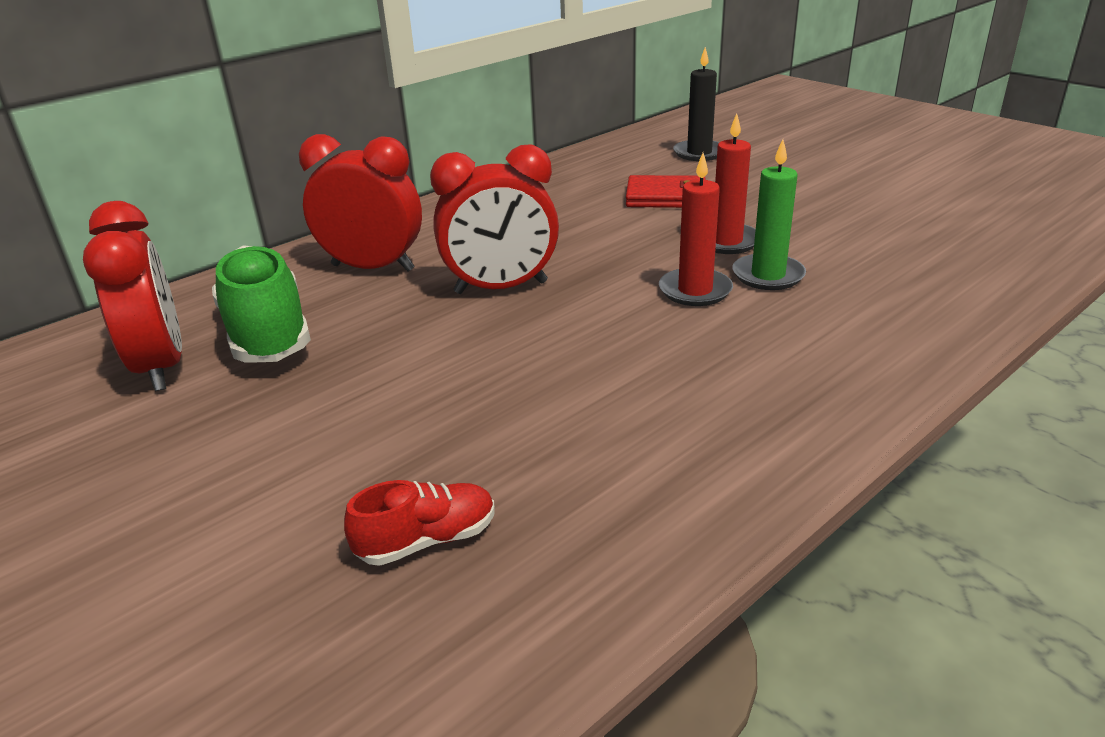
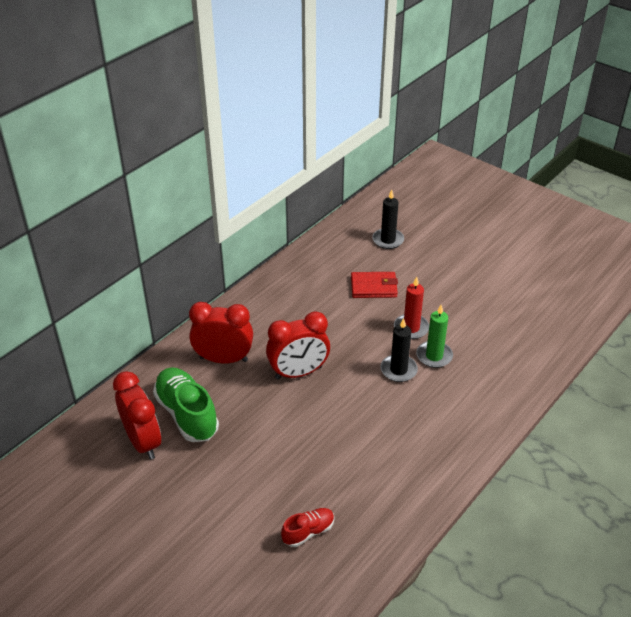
camera: 10 degrees left, 10 degrees up
(695, 290) = (398, 370): red candle -> black candle

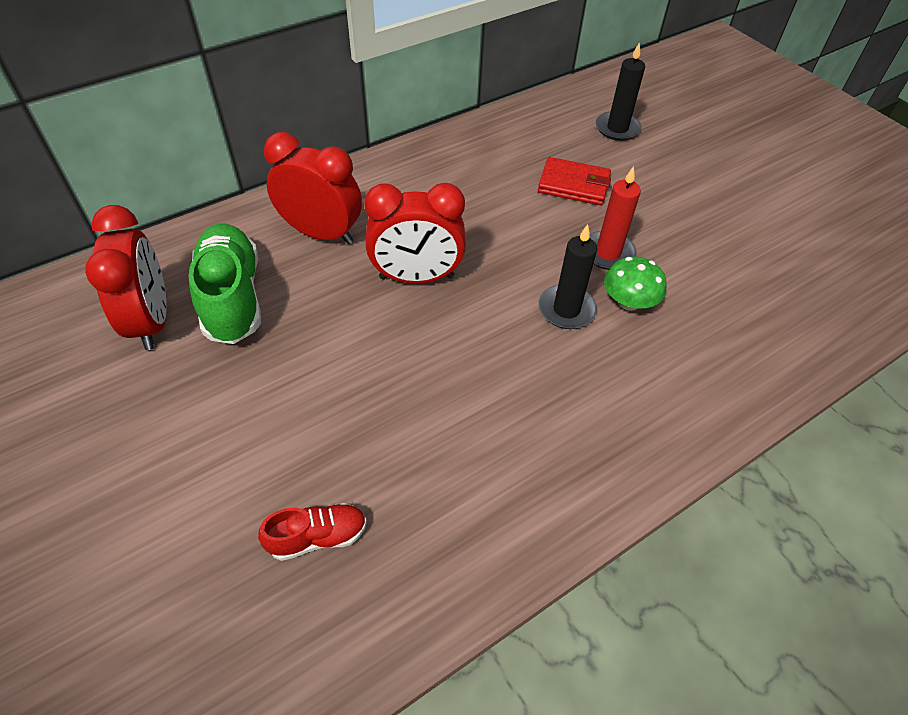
camera: 15 degrees right, 10 degrees up
(434, 356) = (629, 302): green candle -> green mushroom

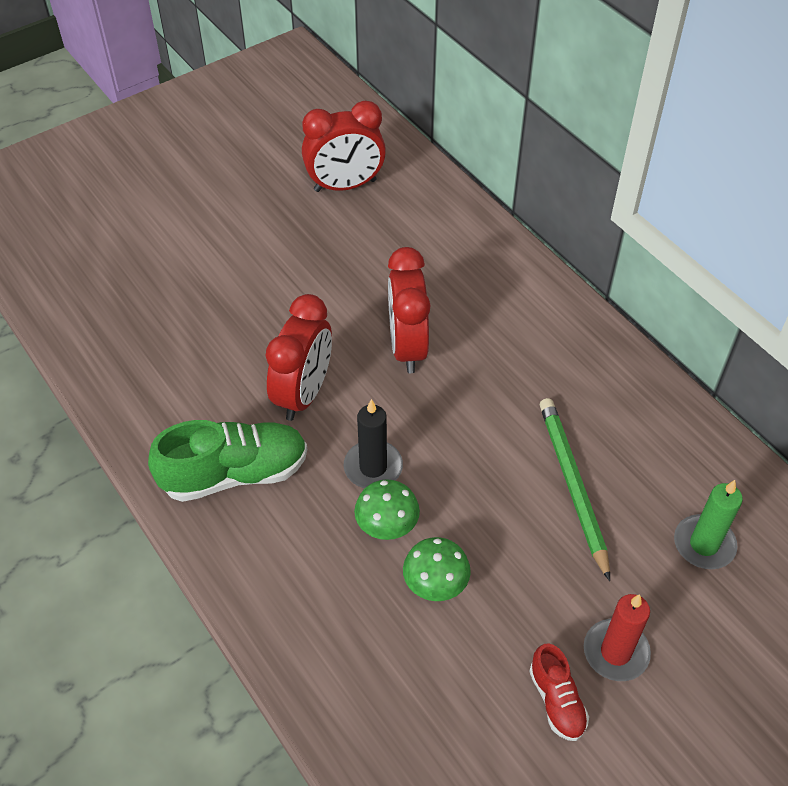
camera: 90 degrees right, 0 degrees up
(232, 297) = (373, 227): green shoe -> green shoe (234, 474)
(317, 537) = (151, 306): red shoe -> red shoe (556, 700)
(321, 233) = (458, 273): red clock -> red clock (303, 394)
(574, 185) = (573, 486): red wallet -> green pencil
(608, 253) = (459, 511): red candle -> red candle (615, 652)
(617, 128) = (704, 544): black candle -> green candle
(681, 273) = (435, 583): none -> green mushroom

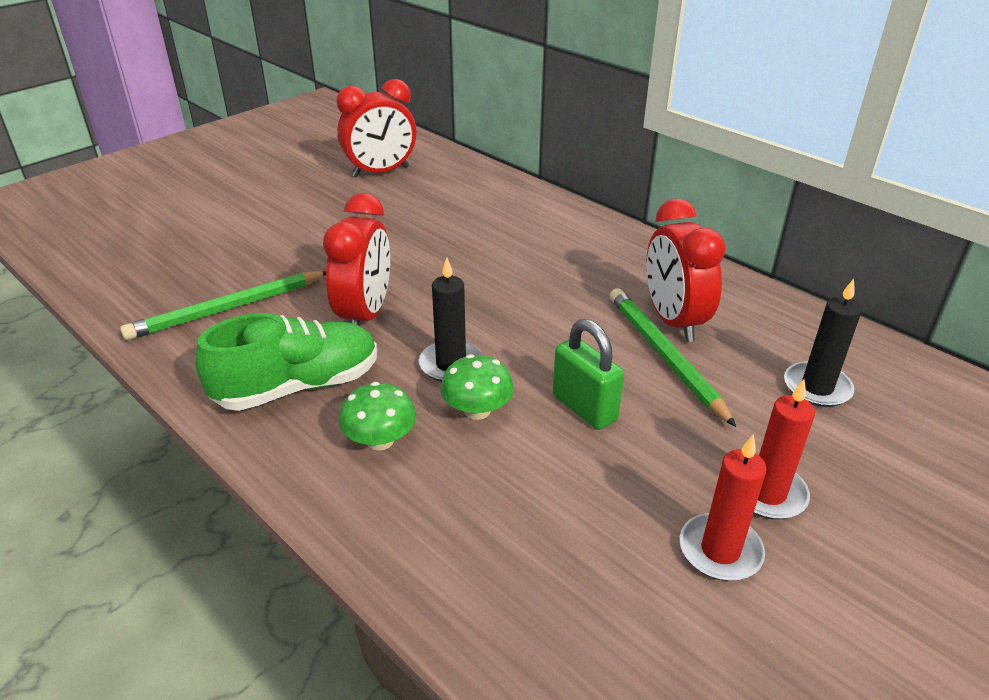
camera: 10 degrees left, 15 degrees down
(179, 368) = (228, 308): none -> green pencil
(407, 347) = (465, 271): red clock -> red clock (673, 321)
(435, 583) = (545, 455): green mushroom -> green mushroom (380, 440)
(482, 536) = (584, 408): none -> green padlock
(556, 700) = (720, 550): red shoe -> red candle
(704, 544) = (817, 387): green candle -> black candle

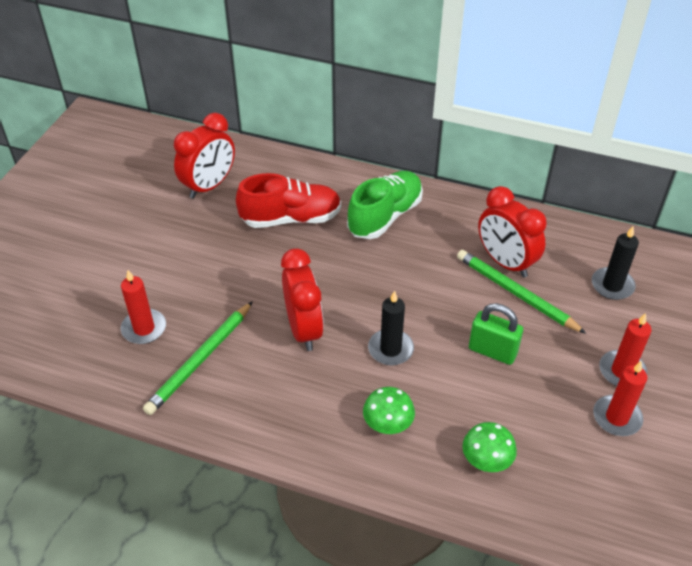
camera: 25 degrees left, 10 degrees up
(200, 266) = (144, 328): none -> red candle
(298, 386) = (304, 405): green shoe -> green shoe (385, 216)
(441, 217) = (291, 218): none -> red shoe
(477, 410) = (431, 378): green mushroom -> green mushroom (486, 459)

